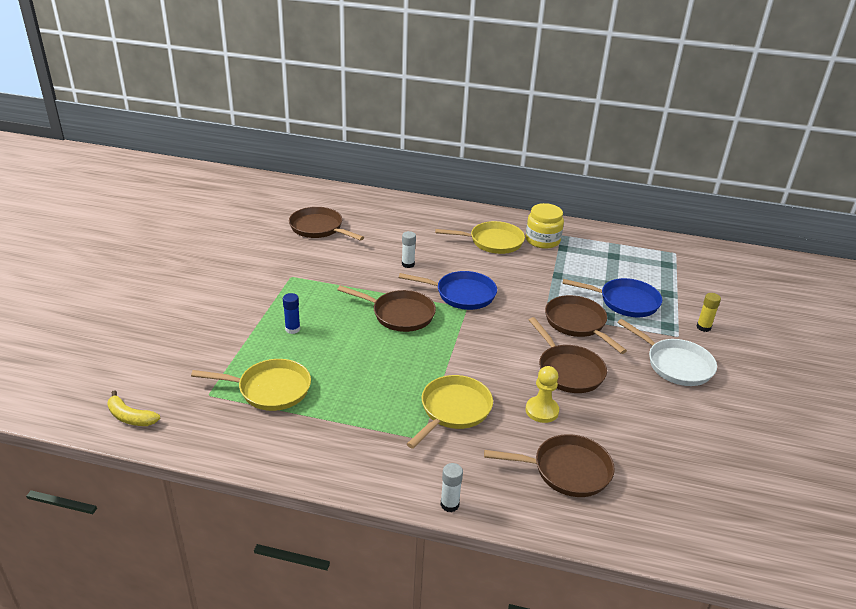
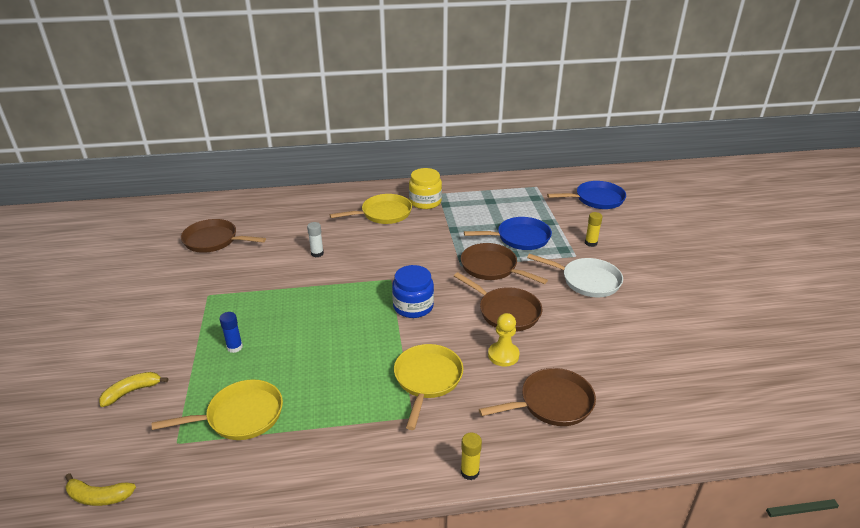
camera: 20 degrees left, 0 degrees up
(191, 341) = (132, 391): none -> yellow banana
(399, 314) = (332, 303): brown pan -> none
(449, 504) = (469, 472): white glue stick -> yellow glue stick
(461, 294) = (380, 268): blue pan -> blue pan (596, 199)
(475, 339) = (413, 306): none -> blue jar

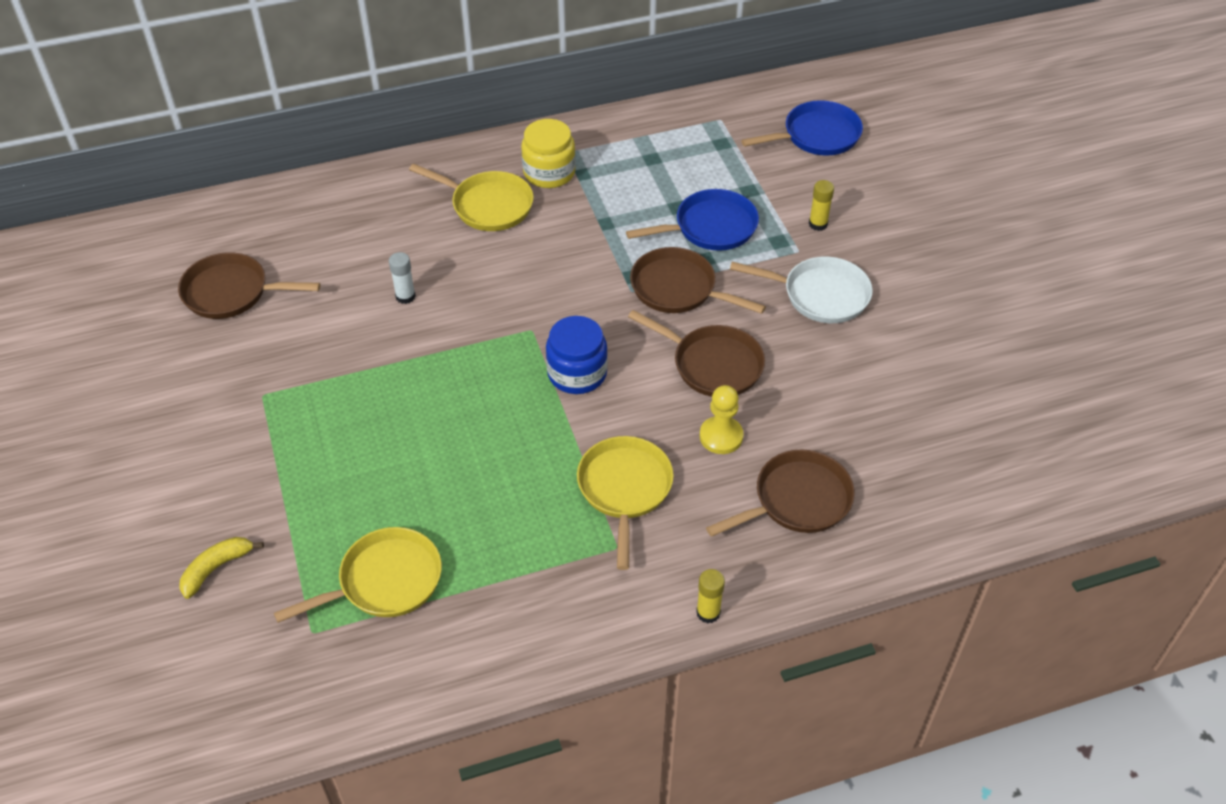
camera: 10 degrees left, 15 degrees up
(99, 497) = (239, 720): yellow banana -> none
(235, 347) = (337, 478): blue glue stick -> none
(383, 214) = (487, 205): yellow pan -> yellow pan turned 60 degrees clockwise

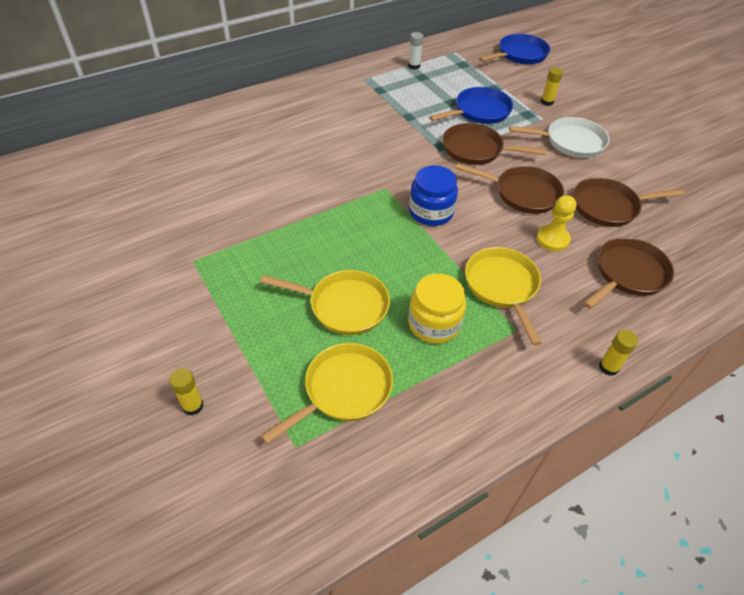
camera: 15 degrees left, 0 degrees up
(216, 568) = (193, 406): yellow banana -> yellow glue stick
(232, 292) = (147, 192): brown pan -> brown pan (609, 207)
(405, 296) = (284, 178): white glue stick -> white glue stick (414, 66)
(487, 205) = (322, 115): yellow pan -> yellow pan (343, 306)
(549, 172) = (356, 91): yellow jar -> yellow jar (434, 324)

